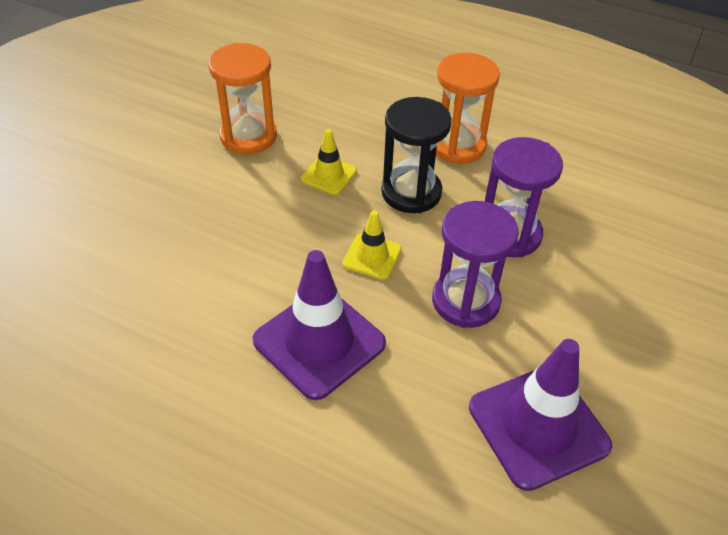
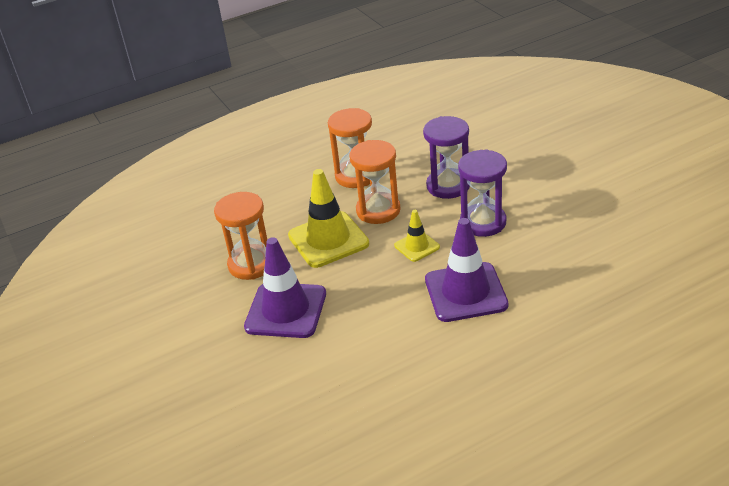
camera: 50 degrees left, 10 degrees down
(329, 175) = (328, 240): yellow traffic cone -> yellow traffic cone, size x1.90
(411, 192) = (378, 210): black hourglass -> orange hourglass
(538, 426) = (586, 231): purple traffic cone -> purple traffic cone (286, 310)

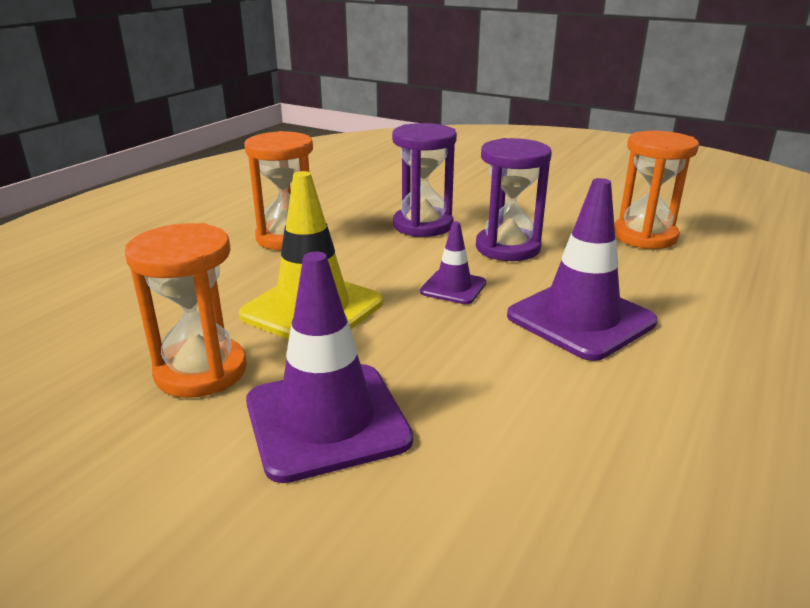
camera: 35 degrees left, 10 degrees down
(378, 210) = (356, 264): orange hourglass -> orange hourglass (644, 236)
(417, 246) = (453, 287): yellow traffic cone -> purple traffic cone

